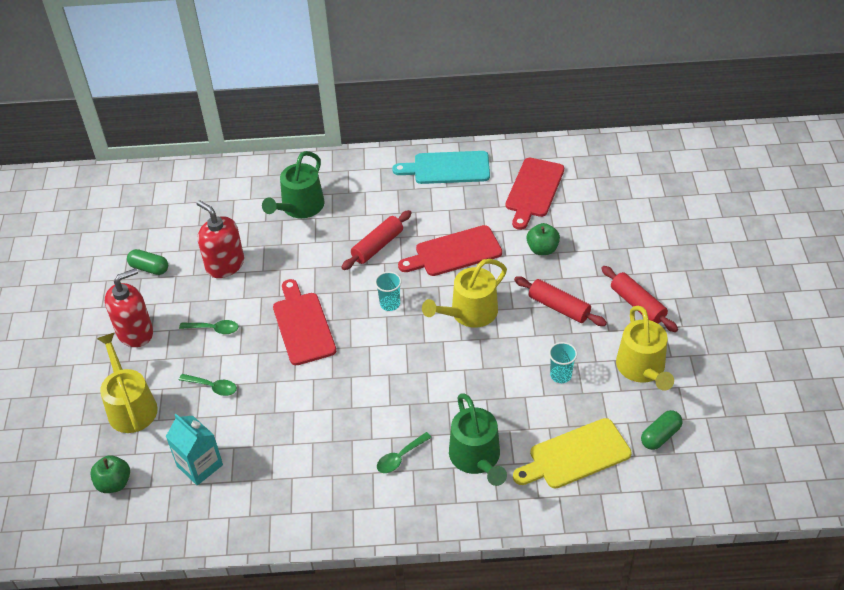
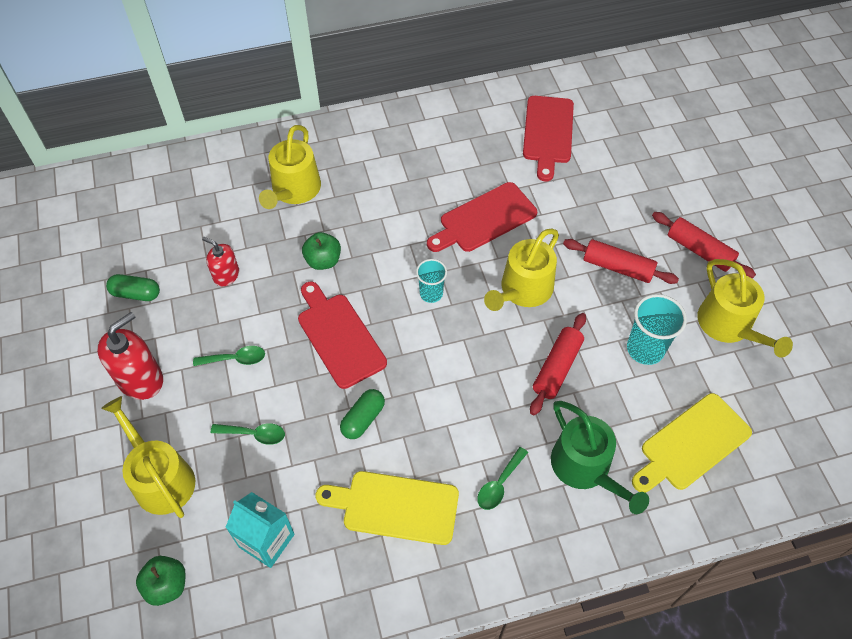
camera: 15 degrees left, 10 degrees up
(225, 265) = (226, 275): red soap dispenser -> red soap dispenser, size x0.60
(300, 207) = (294, 190): green watering can -> yellow watering can
(309, 459) = (395, 507): none -> yellow cutting board
(377, 246) = (396, 225): red rolling pin -> red rolling pin (557, 368)
(447, 168) = (446, 120): turquoise cutting board -> none
(542, 249) = (578, 201): green apple -> green apple (323, 261)
(560, 375) = (645, 349): turquoise cup -> turquoise cup, size x1.57
(660, 436) = (773, 403): green capsule -> green capsule (363, 419)

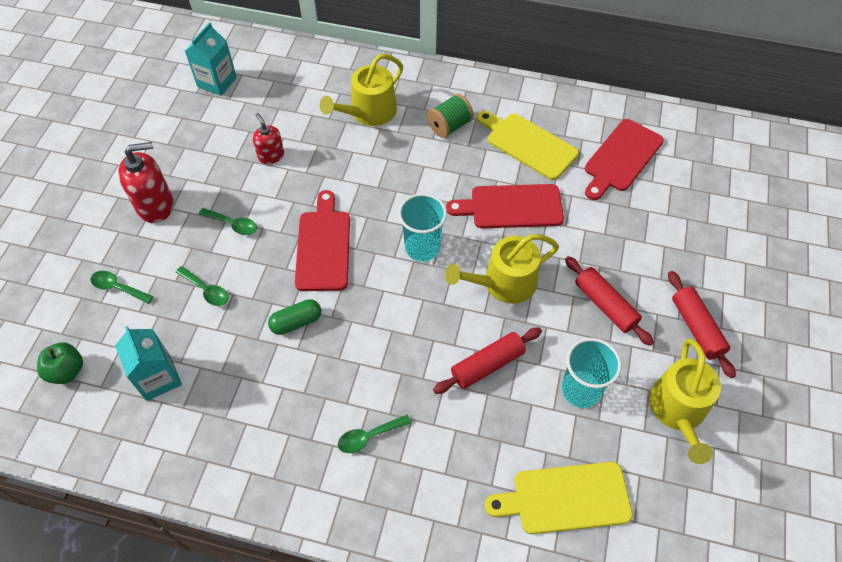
camera: 30 degrees right, 0 degrees up
(116, 227) = (217, 82): none -> turquoise carton
(136, 293) = (196, 139): green capsule -> none
(160, 478) = (118, 287): yellow watering can -> green spoon
(323, 261) = (353, 179): green apple -> none
(379, 170) = (449, 126): none -> green spool
(395, 507) = (272, 407): yellow cutting board -> yellow cutting board (528, 144)
(431, 293) = (422, 248): turquoise cup -> turquoise cup, size x1.57
(585, 468) = (452, 464): green watering can -> none

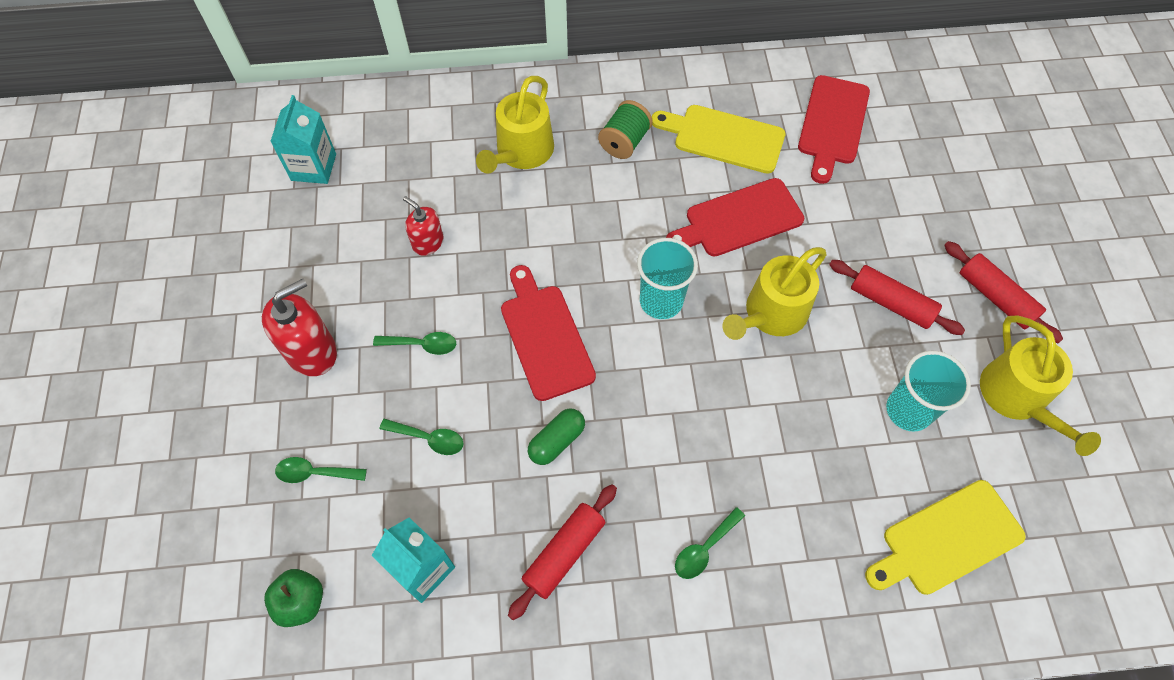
camera: 20 degrees left, 5 degrees up
(487, 365) = (796, 416): red rolling pin -> red rolling pin (564, 553)

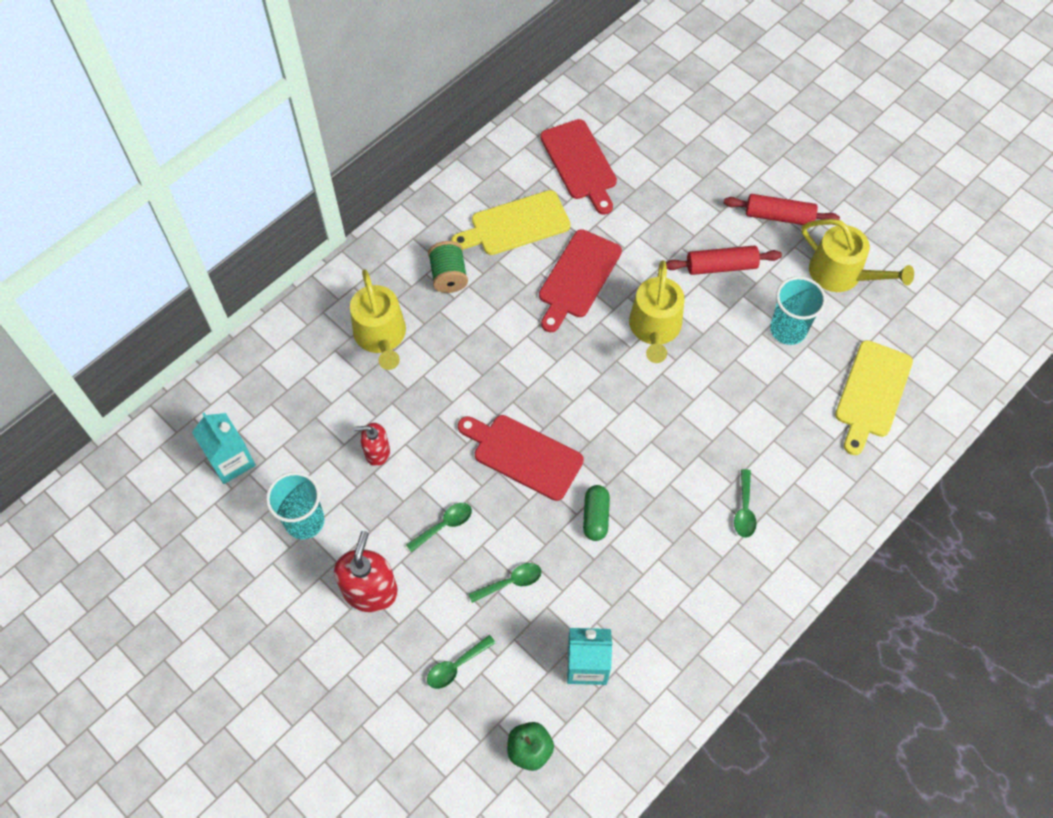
camera: 40 degrees left, 0 degrees up
(564, 553) = (665, 581): red rolling pin -> none
(661, 301) = (577, 372): turquoise cup -> turquoise cup (305, 521)

